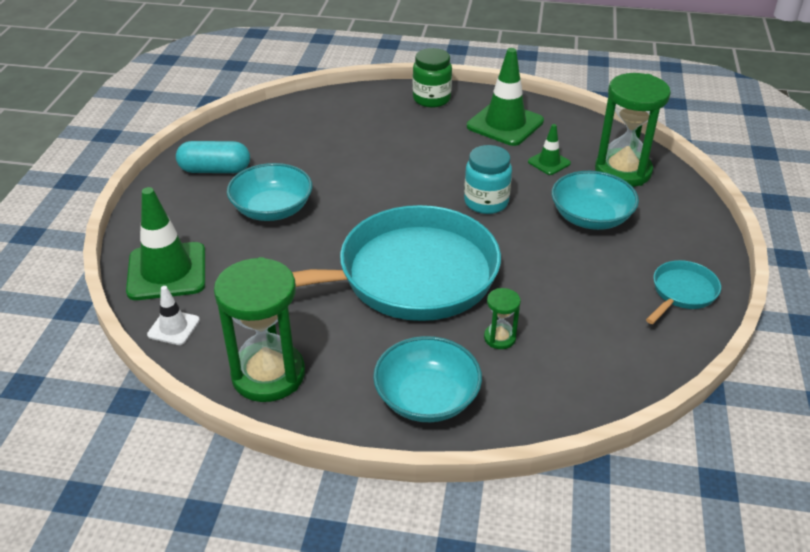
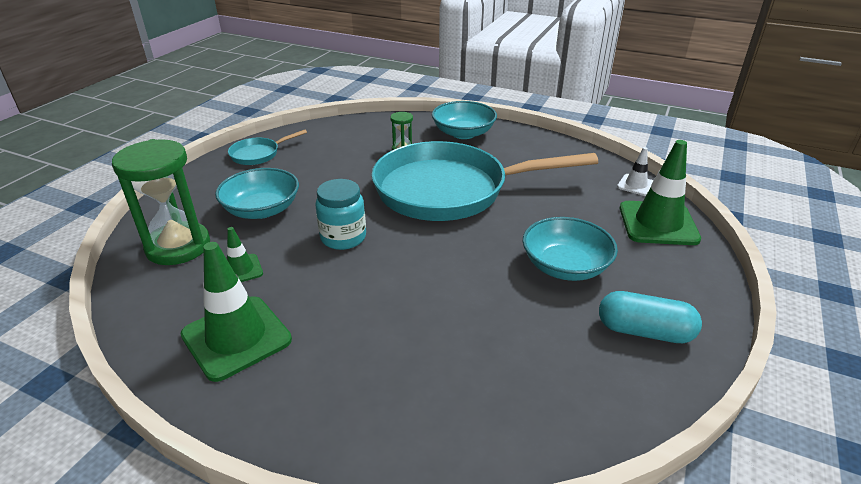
camera: 165 degrees left, 5 degrees down
(268, 374) = (561, 154): green hourglass -> none
(431, 99) = (301, 416): green jar -> none

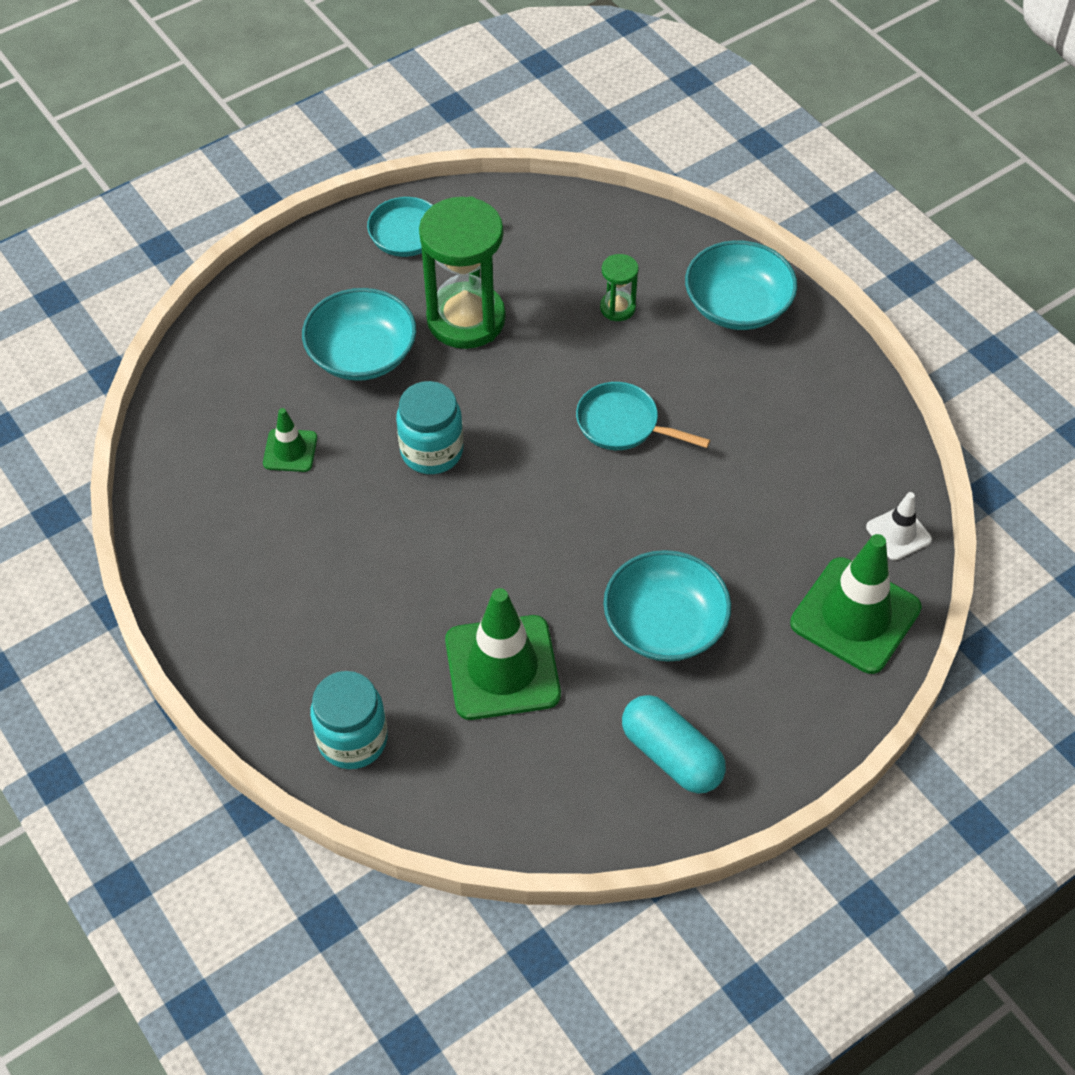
camera: 30 degrees right, 20 degrees up
(178, 246) = (239, 379): green hourglass -> green hourglass (466, 319)
(236, 337) = (243, 548): green traffic cone -> green traffic cone (502, 668)
(417, 428) = (352, 739): none -> turquoise jar
(449, 190) = (622, 424): turquoise pan -> turquoise pan, size x0.41

